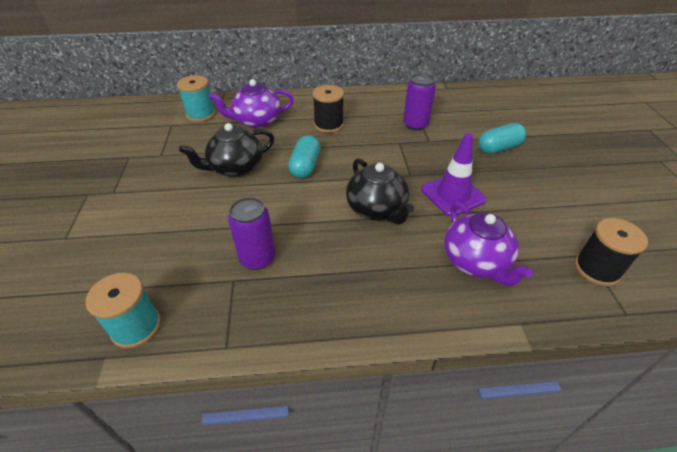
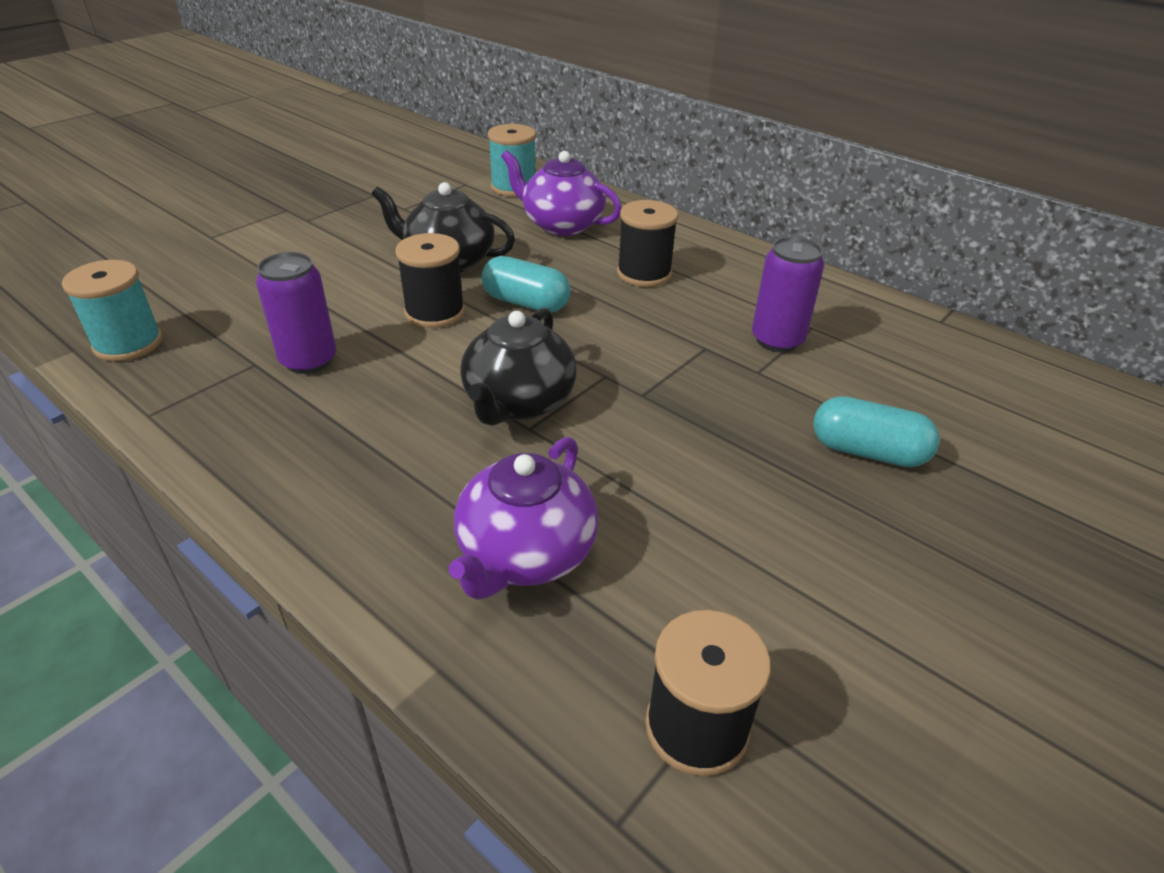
camera: 45 degrees right, 5 degrees down
(274, 196) = (435, 312): none -> black spool
(305, 166) = (526, 303): turquoise capsule -> turquoise capsule turned 60 degrees clockwise
(453, 195) = (657, 457): purple traffic cone -> none

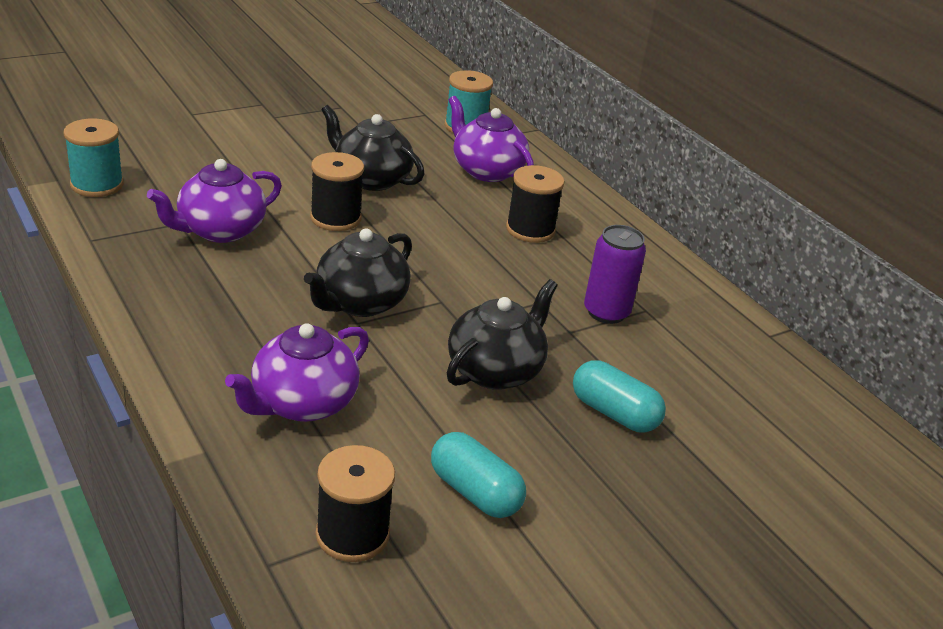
camera: 15 degrees right, 5 degrees down
(308, 360) = (220, 230): purple can -> purple teapot
(526, 303) = (413, 229): turquoise capsule -> turquoise capsule (474, 492)
(715, 440) = (495, 370): none -> black teapot

